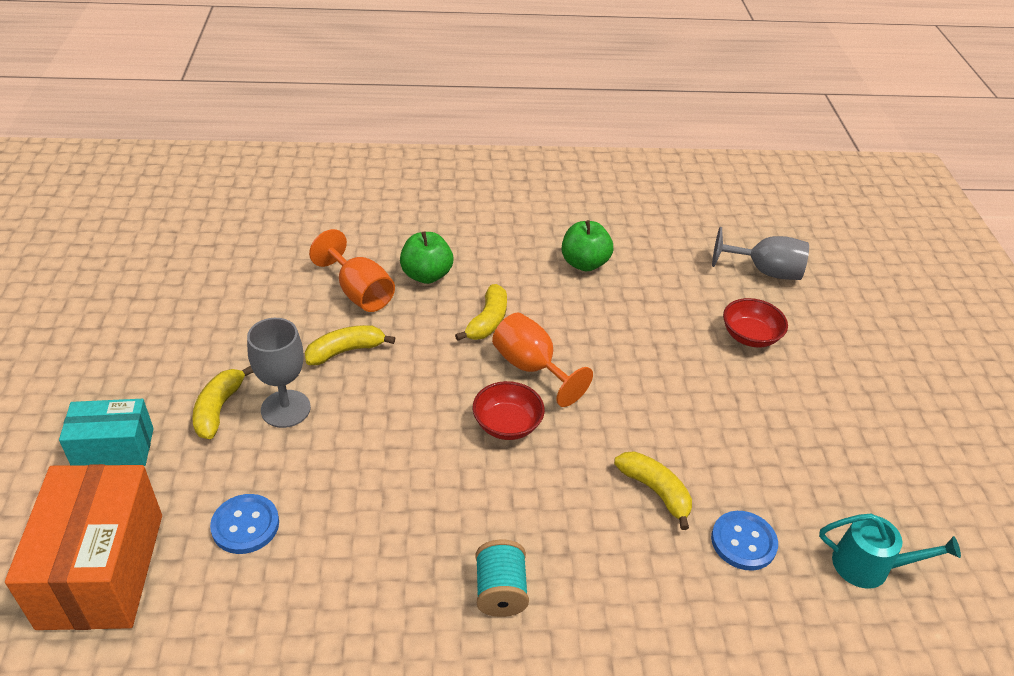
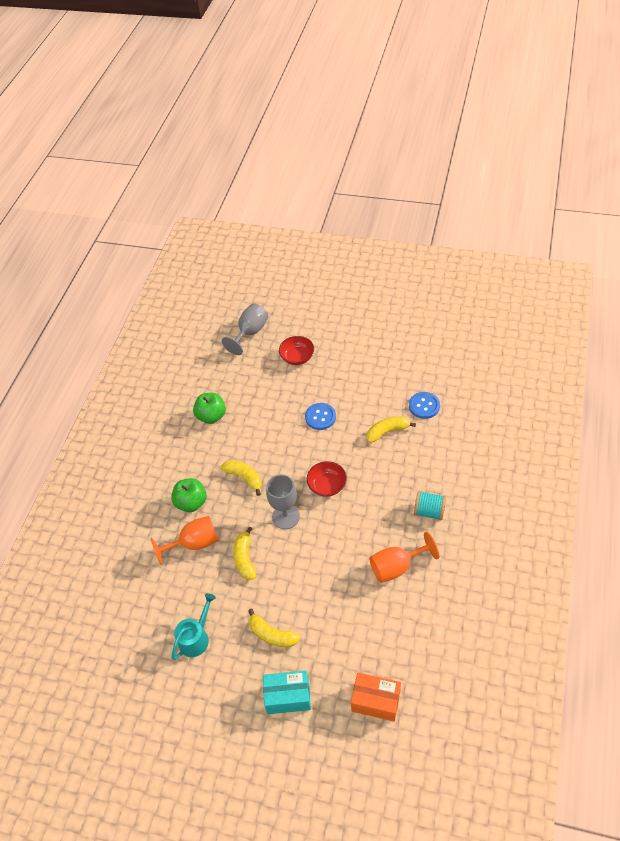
camera: 65 degrees left, 10 degrees up
(101, 570) = (376, 701): orange box -> orange box, size x0.60
(114, 449) = (288, 696): turquoise box -> turquoise box turned 75 degrees clockwise
(245, 525) = (363, 624): blue button -> blue button (320, 417)
(285, 409) = (283, 596): grey goblet -> grey goblet (285, 516)
(531, 367) = (289, 464): orange goblet -> orange goblet (396, 567)
(868, 566) = (446, 365): turquoise watering can -> turquoise watering can (196, 638)

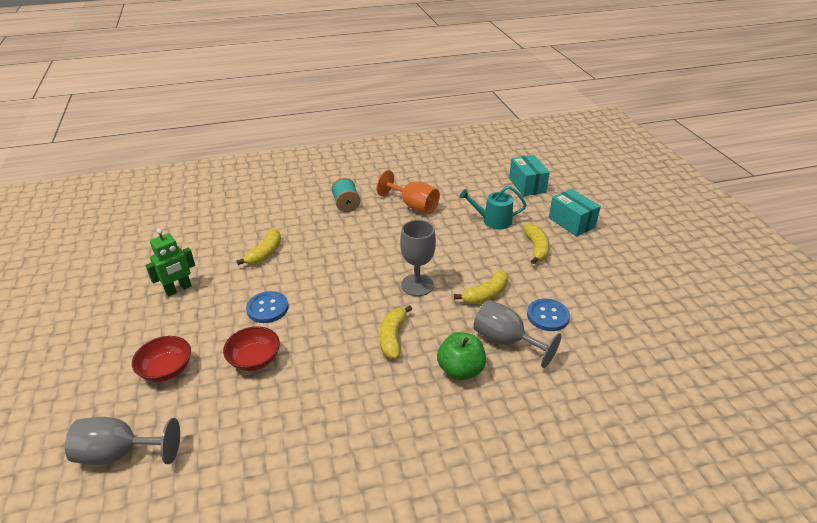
camera: 125 degrees left, 15 degrees down
(194, 543) = (506, 341): orange goblet -> grey goblet
(196, 638) = (590, 292): turquoise watering can -> turquoise watering can (493, 221)
(211, 416) = (316, 418): green apple -> none
(327, 485) = (359, 270): red bowl -> red bowl (254, 359)
(373, 373) = (178, 289): none -> green robot
(376, 701) = (527, 185): orange box -> turquoise box
(387, 431) = (265, 253): yellow banana -> yellow banana turned 105 degrees counterclockwise
(424, 406) = (218, 239): blue button -> blue button (547, 316)

